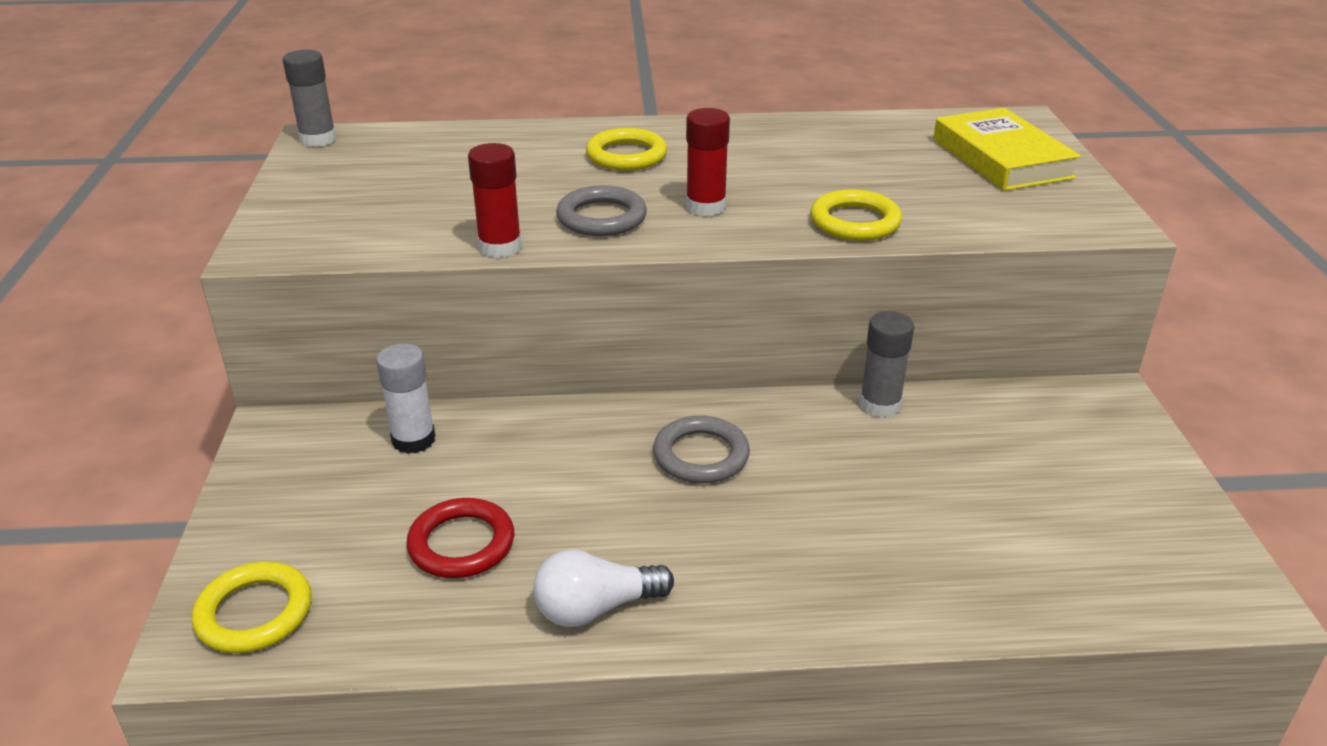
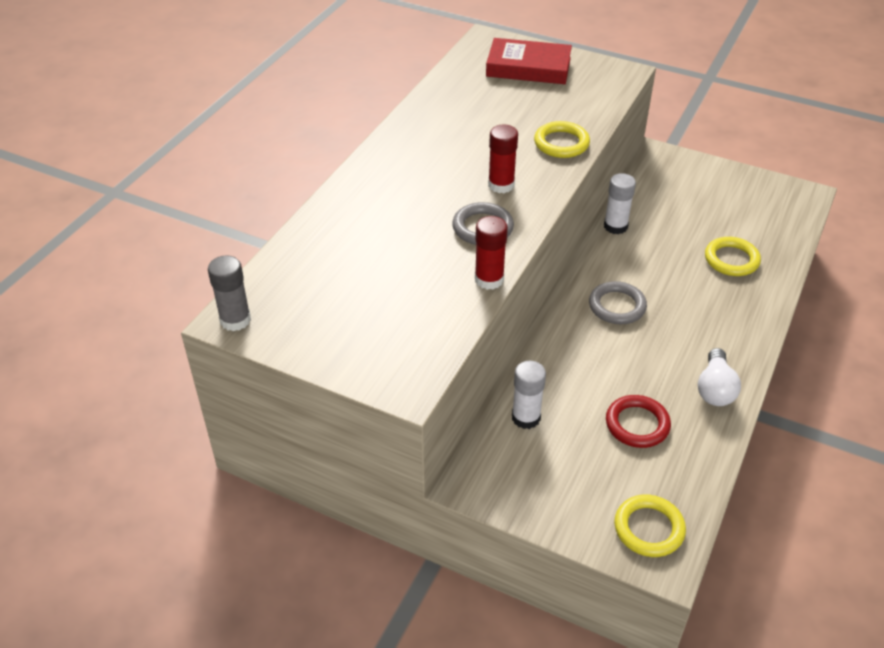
camera: 60 degrees left, 10 degrees up
(626, 155) = (403, 189): yellow ring -> yellow ring (731, 260)
(880, 405) = (615, 226): grey glue stick -> white glue stick
(1001, 158) = (528, 67): yellow book -> red book

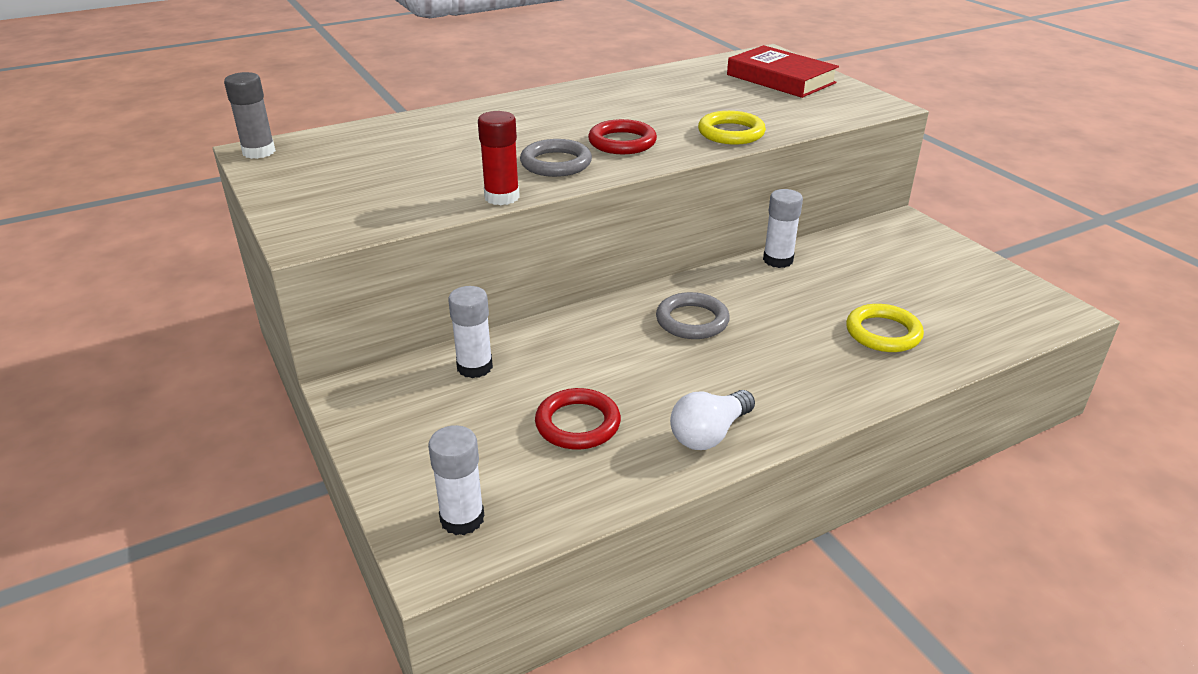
camera: 35 degrees right, 10 degrees down
(501, 185) = (622, 142): red glue stick -> red ring
(649, 528) = (462, 518): yellow ring -> white glue stick

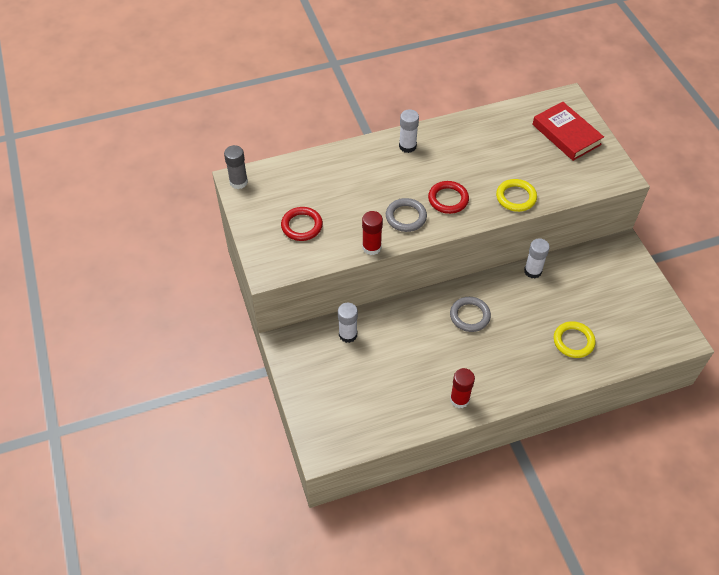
camera: 10 degrees right, 20 degrees up
(462, 518) = (334, 432): white glue stick -> white glue stick (407, 146)
(577, 424) = (395, 382): red ring -> red ring (302, 226)
(709, 434) = (459, 399): white light bulb -> red glue stick

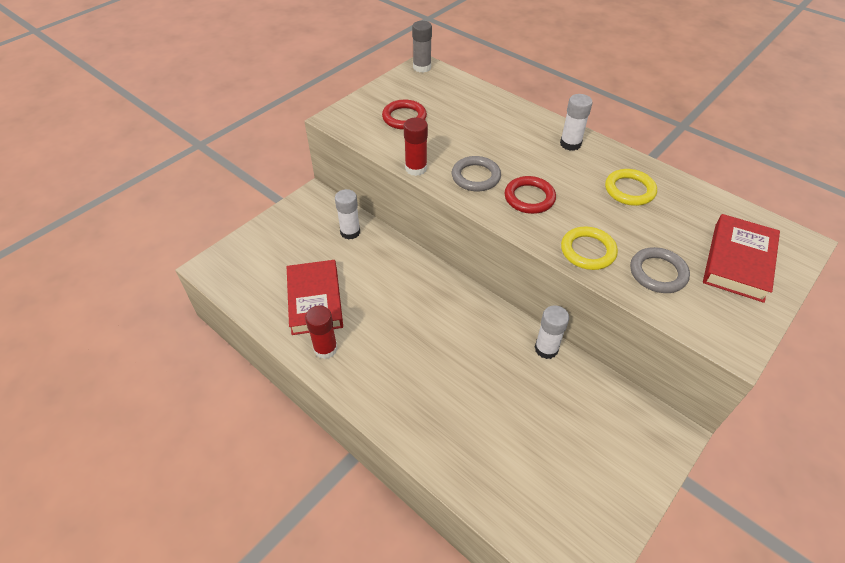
camera: 60 degrees right, 5 degrees down
(408, 388) = (315, 300): none -> red book
(469, 316) = (439, 315): grey ring -> grey ring (658, 273)
(573, 341) = (476, 431): yellow ring -> yellow ring (629, 190)

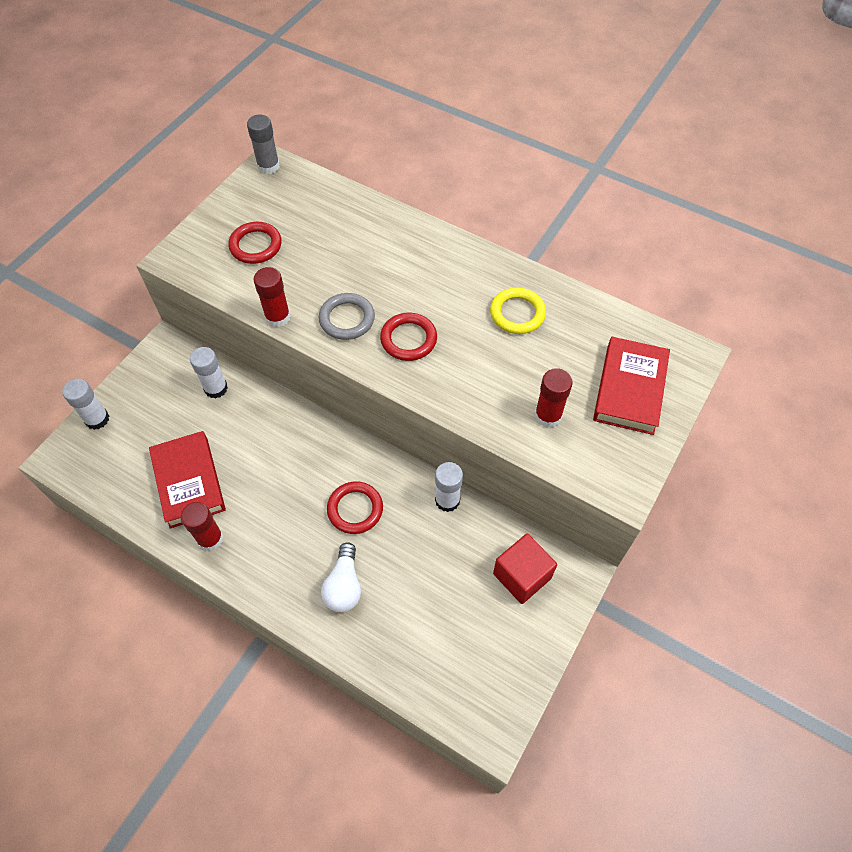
camera: 10 degrees left, 10 degrees up
(442, 408) = (344, 585): none -> white light bulb
(459, 344) = (355, 509): none -> red ring
(570, 144) = (450, 258): white glue stick -> white glue stick (97, 419)
(588, 251) = (474, 399): yellow ring -> none
(615, 426) = (522, 576): none -> red cube
(658, 273) = (548, 415): grey ring -> red glue stick

